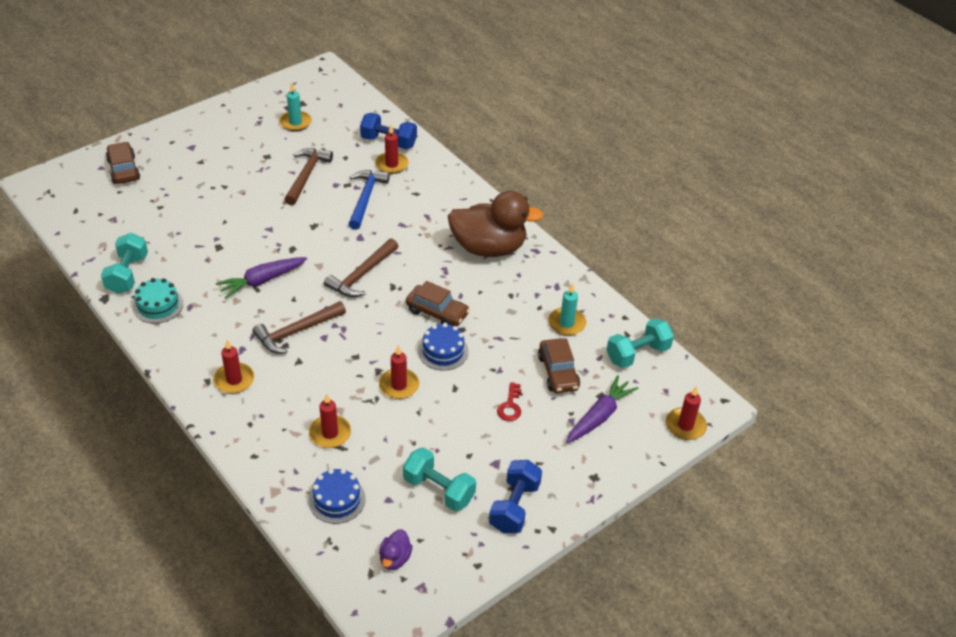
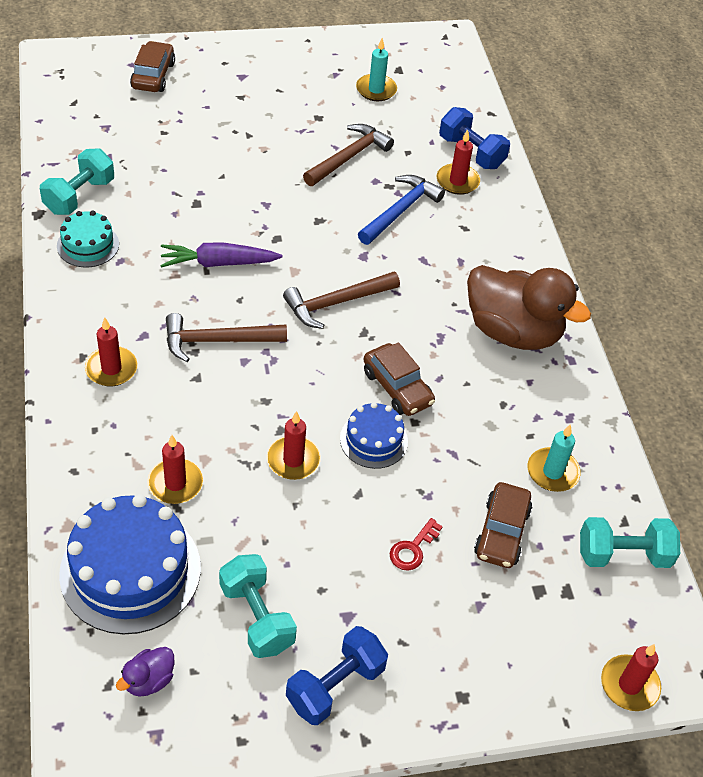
camera: 25 degrees right, 5 degrees up
(337, 499) = (130, 570): blue cake -> blue cake, size x1.85
(599, 416) = (520, 616): purple carrot -> none

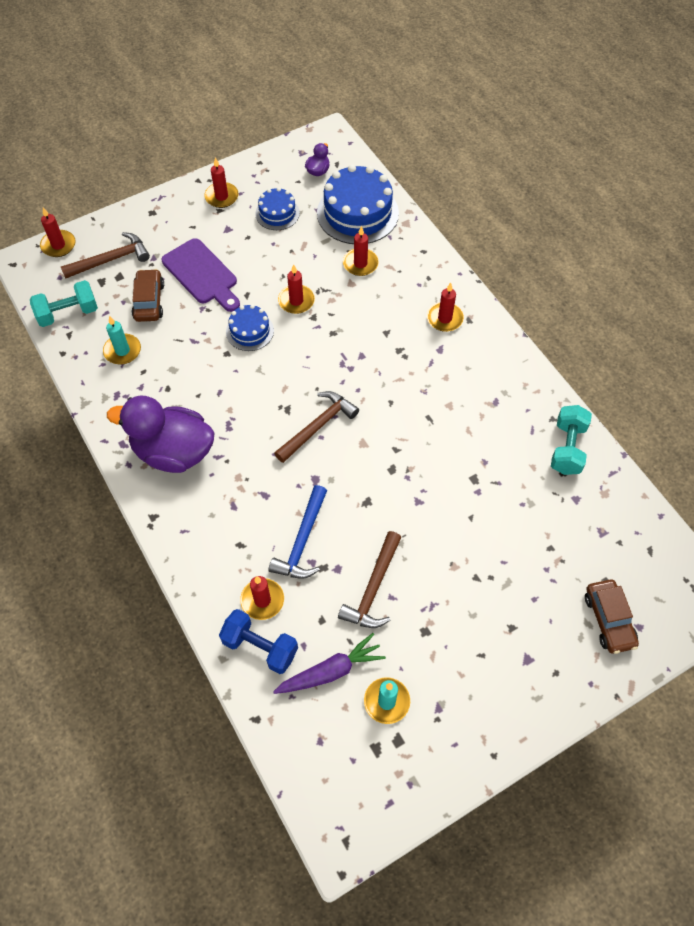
camera: 165 degrees right, 10 degrees up
(88, 245) = (528, 406): turquoise cake -> none
(217, 340) = (388, 363): brown hammer -> brown hammer (111, 260)
(218, 263) = (424, 427): purple carrot -> purple carrot (331, 671)
(257, 617) = (277, 213): turquoise dumbbell -> blue cake
(335, 686) = (221, 197): blue dumbbell -> red candle
(397, 388) = (247, 374): brown car -> none
(413, 549) = (202, 274): red key -> purple cutting board
(513, 332) = (173, 452): brown duck -> purple duck

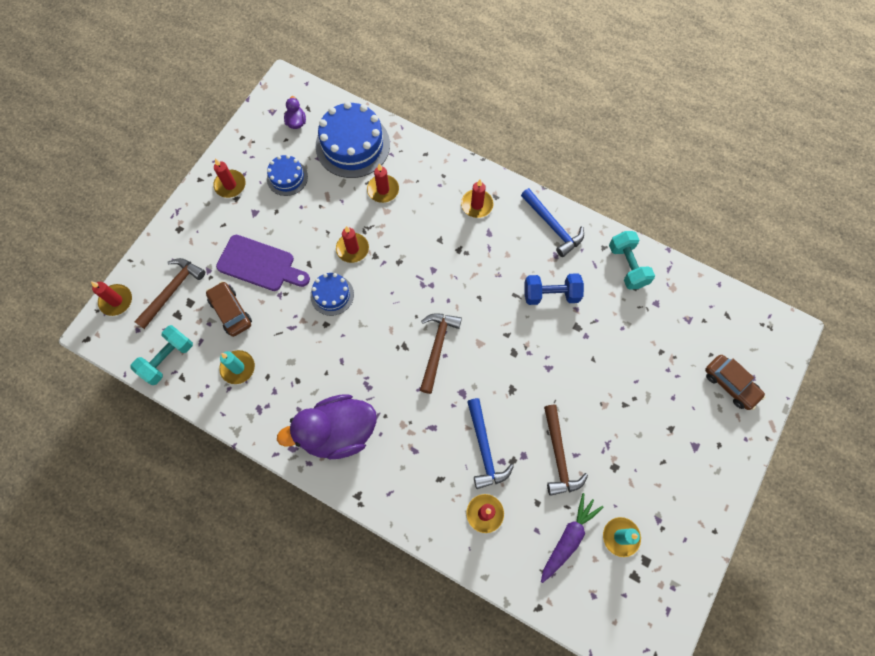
camera: 30 degrees left, 10 degrees up
(260, 647) = (506, 551): blue dumbbell -> blue dumbbell (551, 294)
(510, 374) = (552, 226): none -> blue hammer

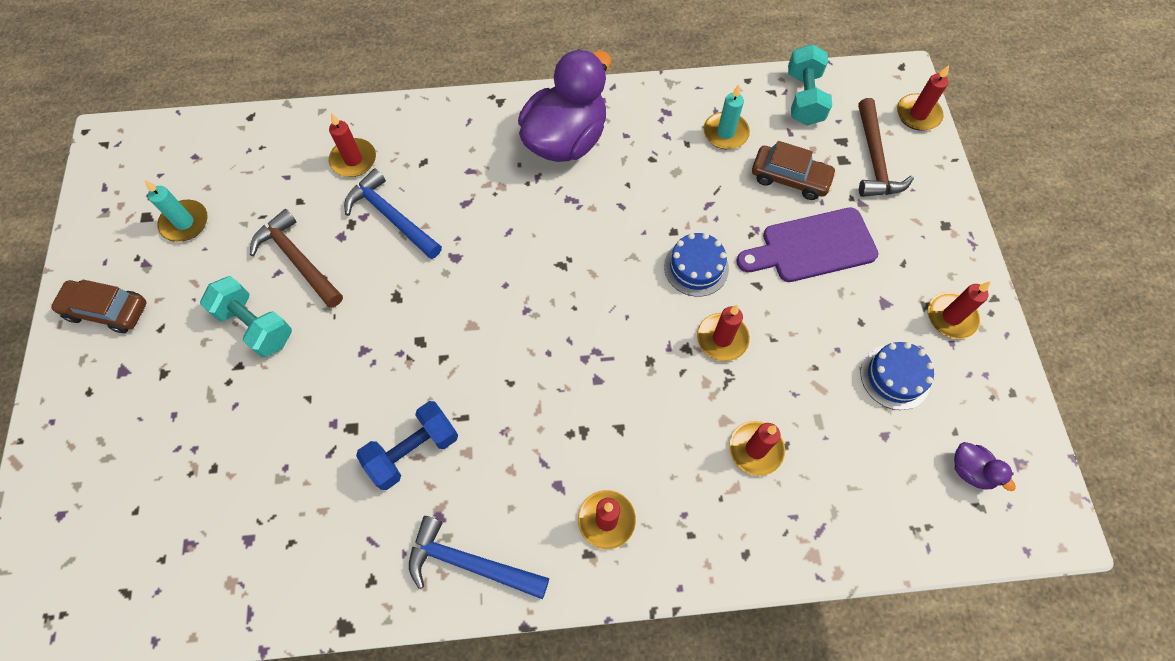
camera: 145 degrees right, 5 degrees down
(353, 145) = (859, 491): blue cake -> none
(437, 347) = (520, 287): brown hammer -> none
(568, 538) = (246, 189): purple carrot -> none
(627, 266) = (319, 573): turquoise dumbbell -> turquoise dumbbell (255, 325)
(730, 384) = (92, 484): brown car -> brown car (107, 310)

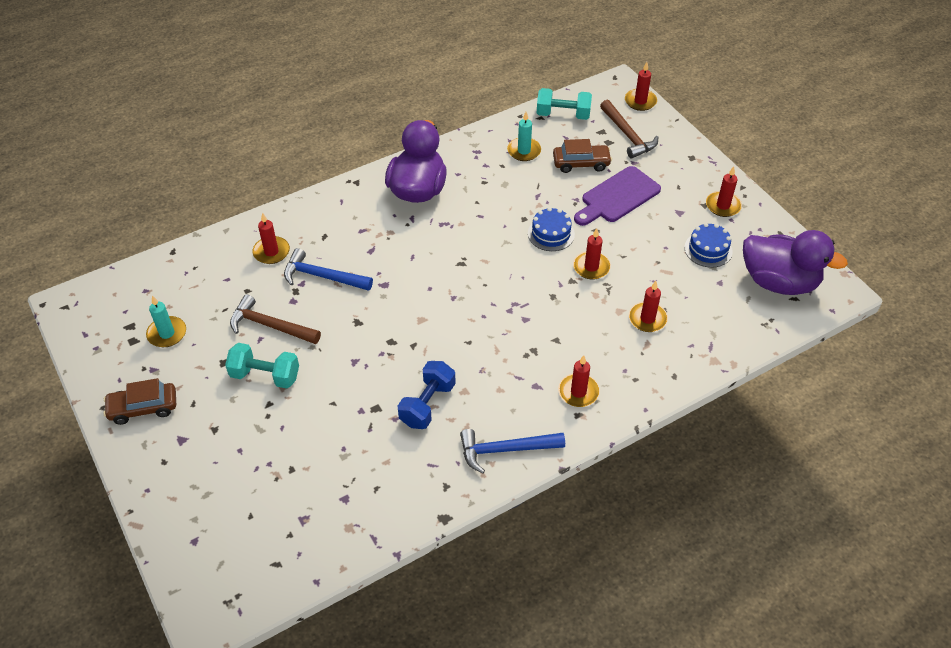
camera: 25 degrees left, 15 degrees down
(804, 98) = (563, 115): turquoise dumbbell -> turquoise dumbbell turned 60 degrees counterclockwise
(970, 470) = (779, 282): purple duck -> purple duck, size x2.41

